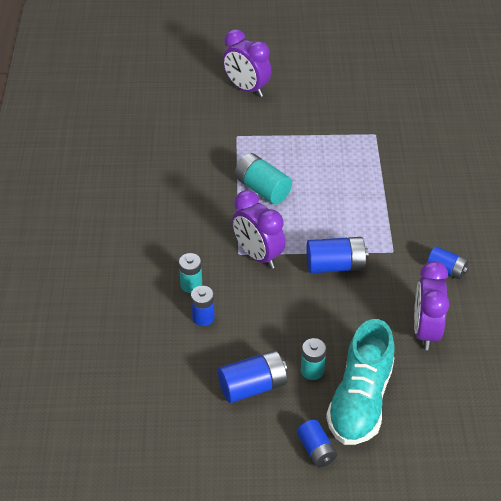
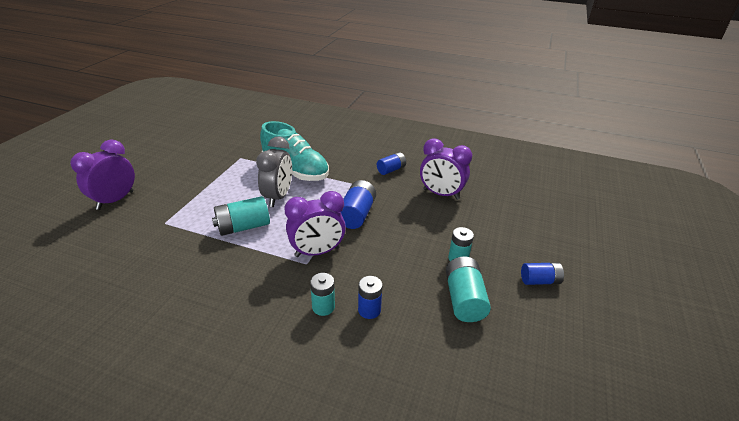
camera: 70 degrees left, 10 degrees down
(246, 89) = (115, 200): purple clock -> purple clock turned 150 degrees clockwise
(253, 386) = (464, 299): blue battery -> turquoise battery
(325, 193) = (278, 197): none -> grey clock
(360, 401) = (495, 243): turquoise shoe -> turquoise shoe (295, 170)

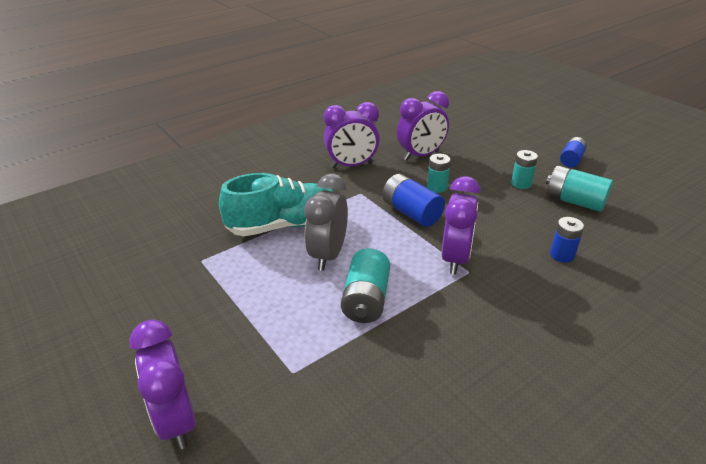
camera: 55 degrees left, 0 degrees up
(278, 197) = (328, 255): grey clock -> grey clock turned 120 degrees counterclockwise
(323, 307) = (543, 281): turquoise battery -> turquoise battery (437, 187)
(391, 170) = (352, 165): blue battery -> purple clock

